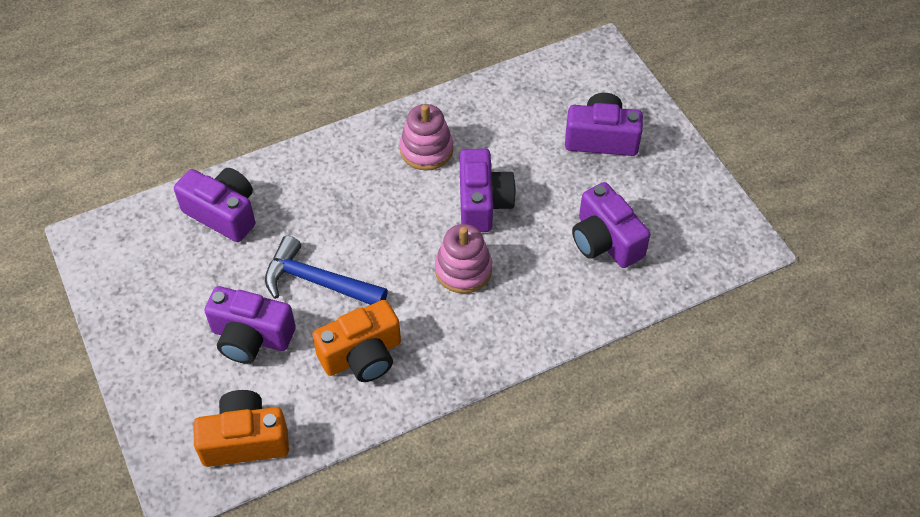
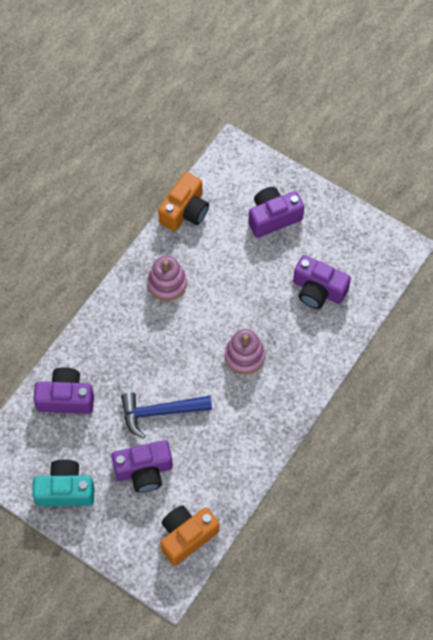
camera: 30 degrees left, 10 degrees up
(146, 311) = (65, 490): none -> turquoise camera
(362, 355) = (220, 445): orange camera -> orange camera (185, 211)
(482, 203) = (227, 303): purple camera -> none

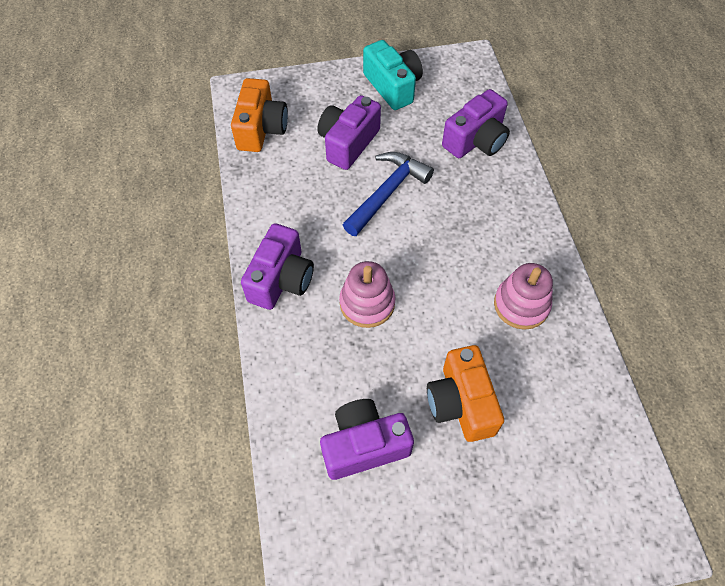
camera: 135 degrees right, 5 degrees down
(65, 490) = (393, 86): turquoise camera -> turquoise camera turned 75 degrees counterclockwise
(185, 211) = (603, 399): orange camera -> orange camera (461, 403)
(273, 217) = (508, 490): purple camera -> purple camera (281, 279)

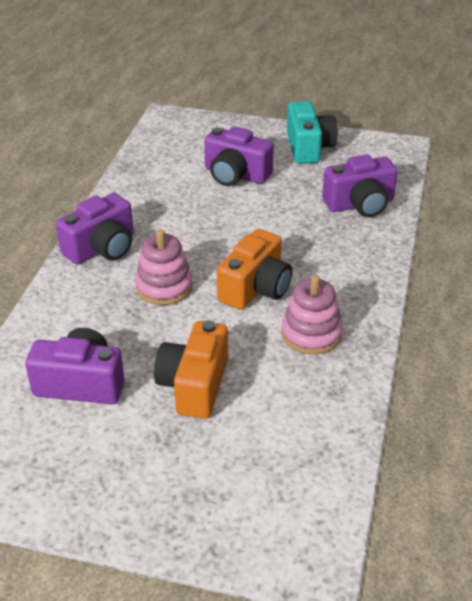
camera: 25 degrees right, 20 degrees down
(261, 129) = (166, 146): orange camera -> orange camera (255, 288)
(348, 143) = (236, 175): purple camera -> purple camera turned 120 degrees counterclockwise
(387, 192) = (244, 217): blue hammer -> none

